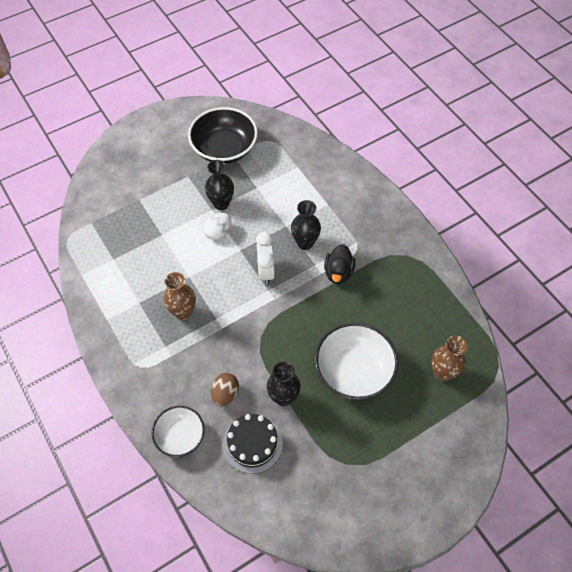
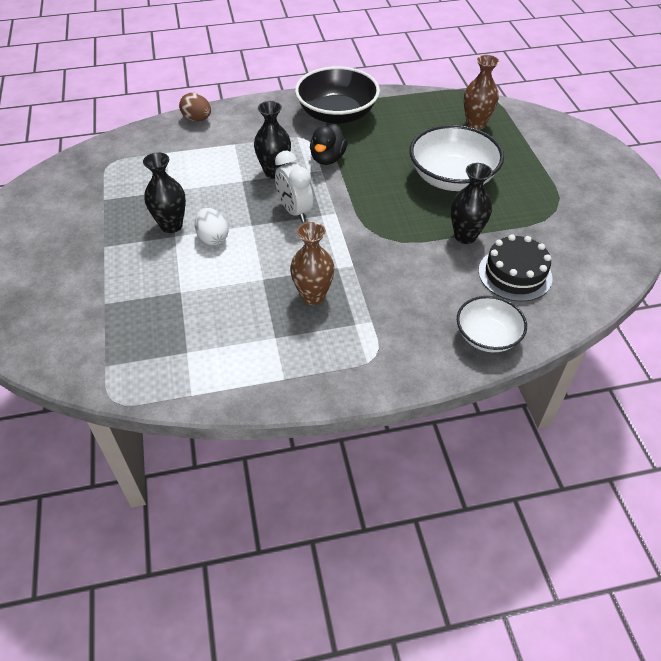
camera: 70 degrees left, 10 degrees down
(224, 148) = (87, 204): black bowl -> black bowl (337, 114)
(225, 394) = (444, 282): brown egg -> brown egg (197, 119)
(266, 271) = (294, 211): white clock -> white clock turned 45 degrees clockwise
(338, 272) = (327, 158): black duck -> black duck turned 75 degrees clockwise

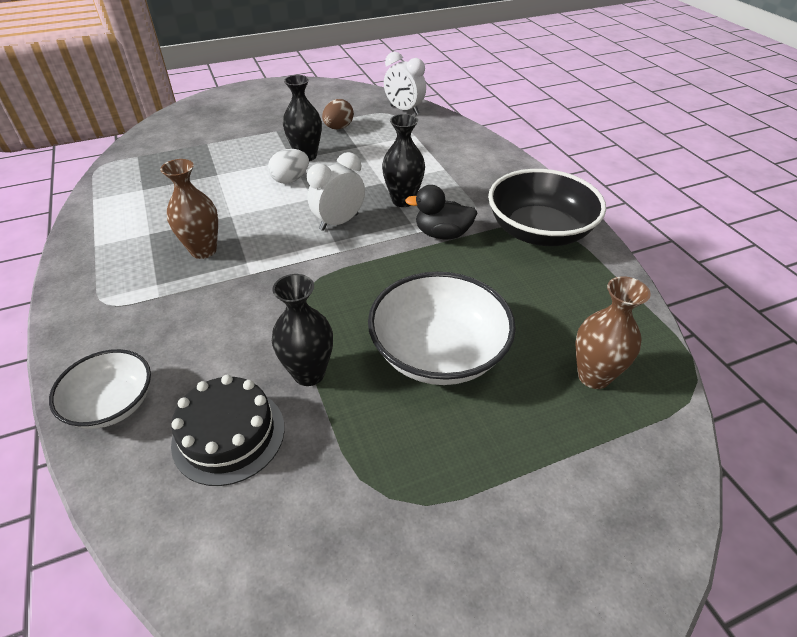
camera: 80 degrees right, 5 degrees down
(109, 152) = (404, 110): none -> white clock
(197, 119) = (477, 142): brown egg -> brown egg (338, 128)

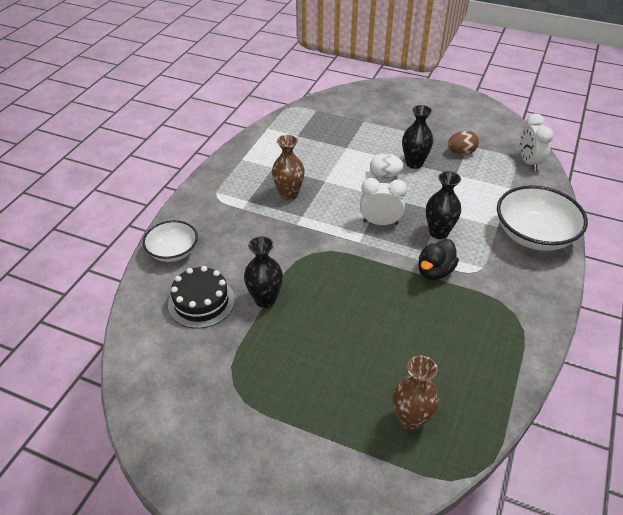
camera: 45 degrees right, 0 degrees up
(438, 352) = (340, 338): white bowl -> white bowl (534, 235)
(442, 234) = (434, 271): black duck -> black duck turned 105 degrees counterclockwise
(539, 231) = (505, 313): black bowl -> none

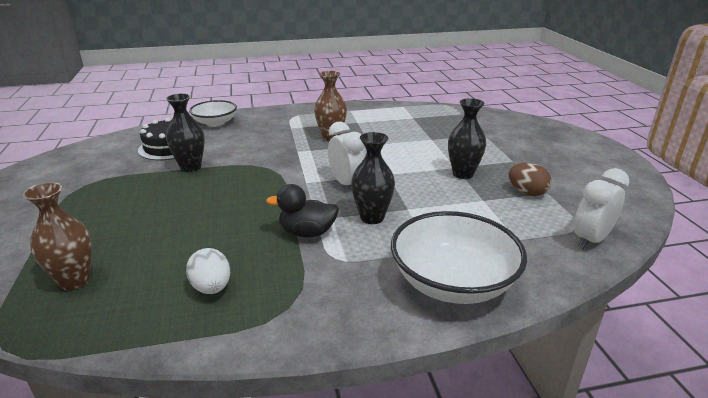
camera: 55 degrees right, 15 degrees down
(385, 175) = (420, 166): white egg -> white egg (211, 288)

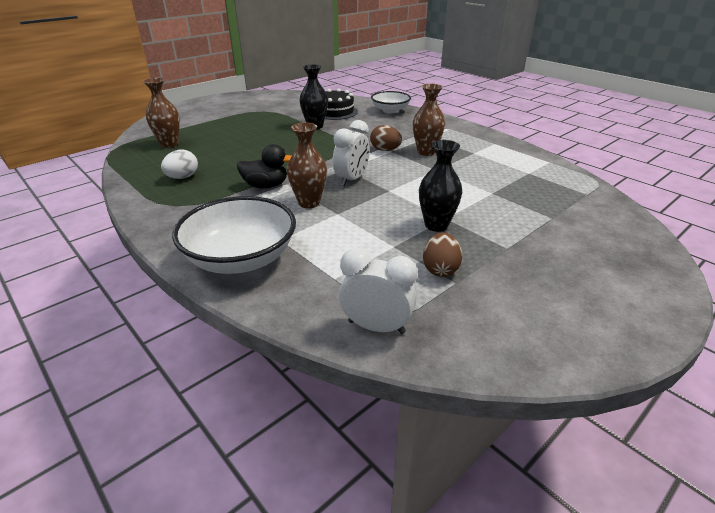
camera: 60 degrees right, 5 degrees up
(303, 152) = (385, 150): none -> brown egg
(307, 233) = (265, 186): black duck -> black duck turned 120 degrees clockwise
(372, 217) = (309, 203): black vase -> brown vase

